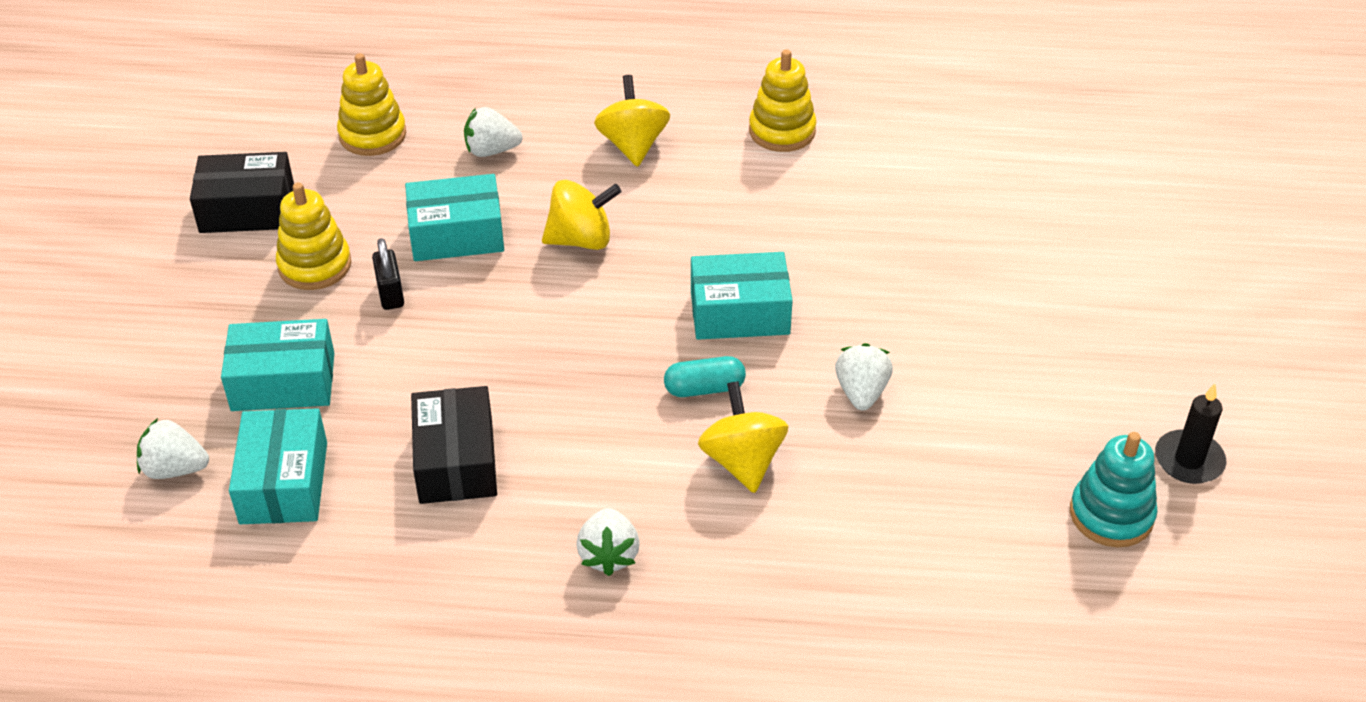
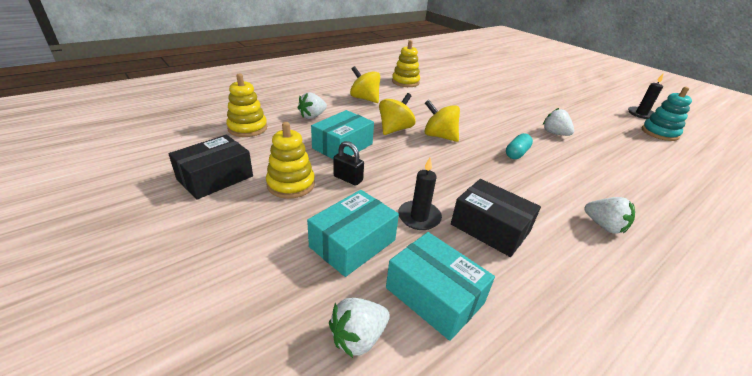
camera: 45 degrees left, 10 degrees down
(396, 396) = (419, 217): none -> black candle
(739, 312) = (483, 128): turquoise box -> none
(742, 461) = (569, 168): yellow spinning top -> yellow spinning top (439, 136)

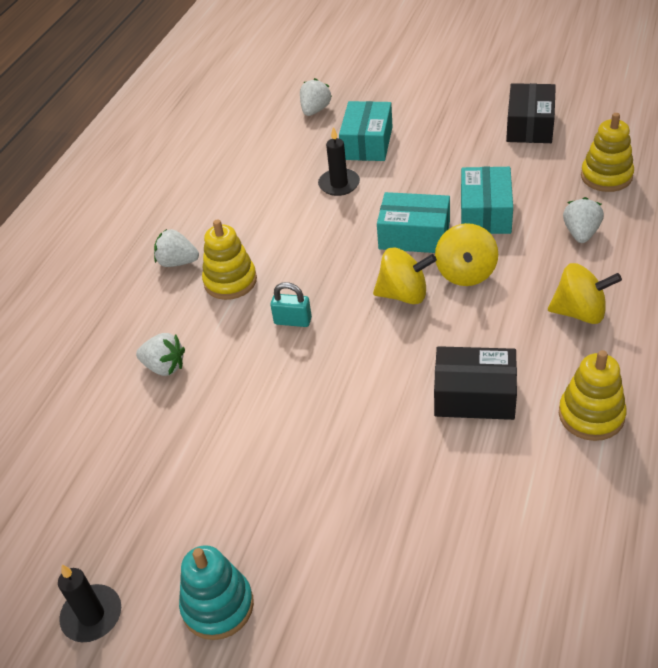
camera: 155 degrees right, 10 degrees up
(291, 184) = (467, 153): yellow stacking toy -> yellow stacking toy (230, 281)
(348, 178) = (431, 183): black padlock -> none
(434, 295) = (289, 145): turquoise box -> turquoise box (414, 235)
(490, 228) = (277, 206): black box -> black box (474, 395)
(516, 153) = (293, 321): turquoise capsule -> turquoise padlock
(554, 133) = (255, 407): white strawberry -> white strawberry (164, 367)
(659, 133) = (71, 536): turquoise stacking toy -> turquoise stacking toy (218, 606)

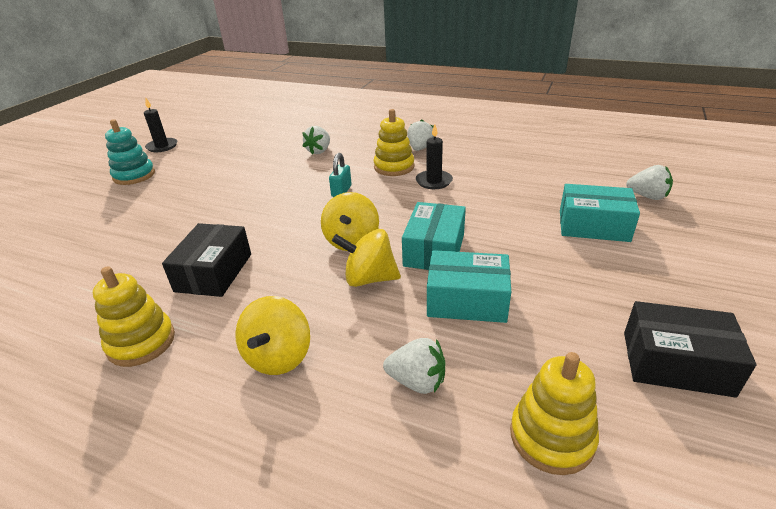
camera: 90 degrees right, 10 degrees down
(339, 184) = (518, 210): black candle -> black candle (434, 181)

